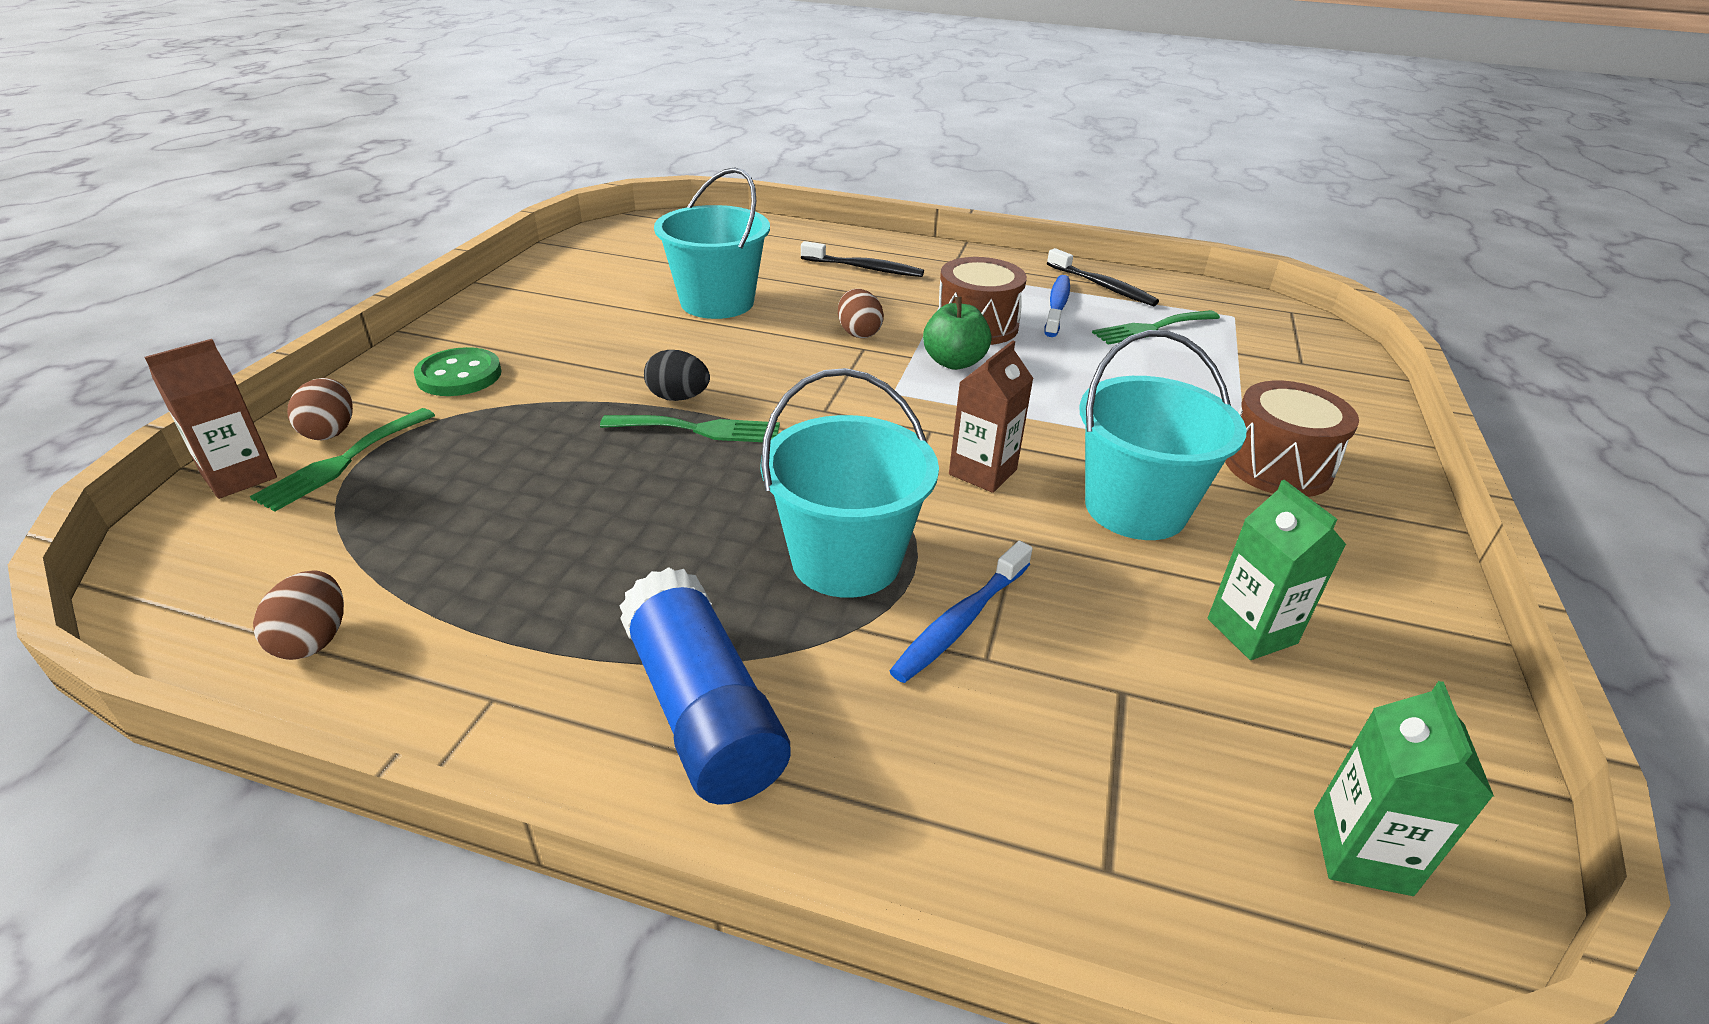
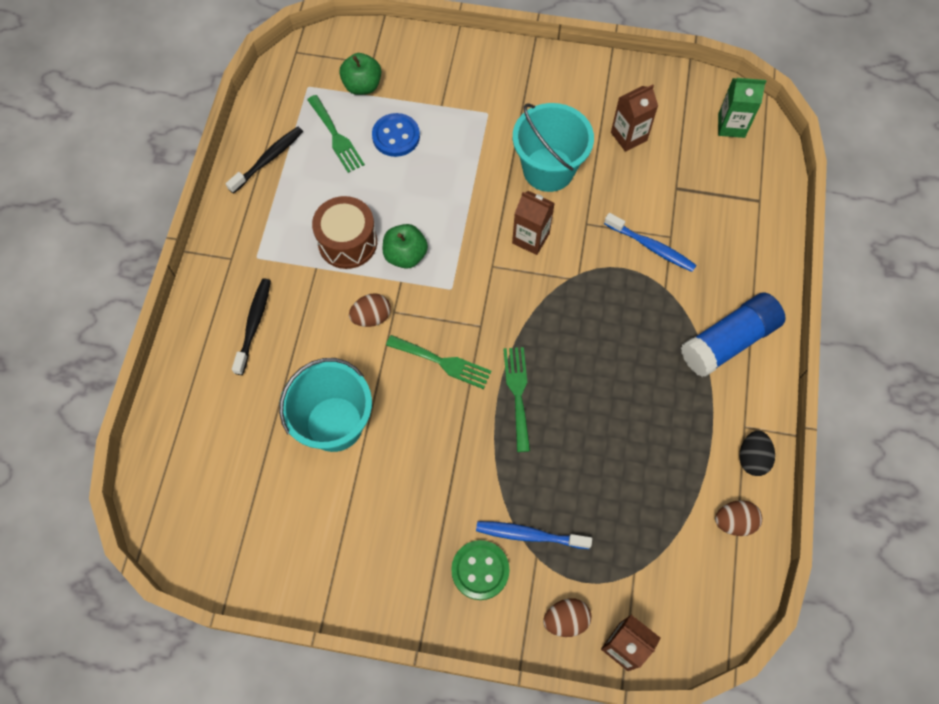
camera: 95 degrees left, 30 degrees up
(342, 462) = (596, 592): green fork -> green fork (443, 362)
(678, 397) = (482, 415): black egg -> black egg (752, 458)
(846, 560) = (620, 298): turquoise bucket -> none
(1057, 306) = (308, 191): blue toothbrush -> blue toothbrush (529, 535)
(1166, 370) = (396, 136): none -> blue button
(1251, 631) = (628, 136): green carton -> brown carton
(1252, 352) = (362, 86): none -> green apple
(1277, 466) = (495, 100): brown drum -> none

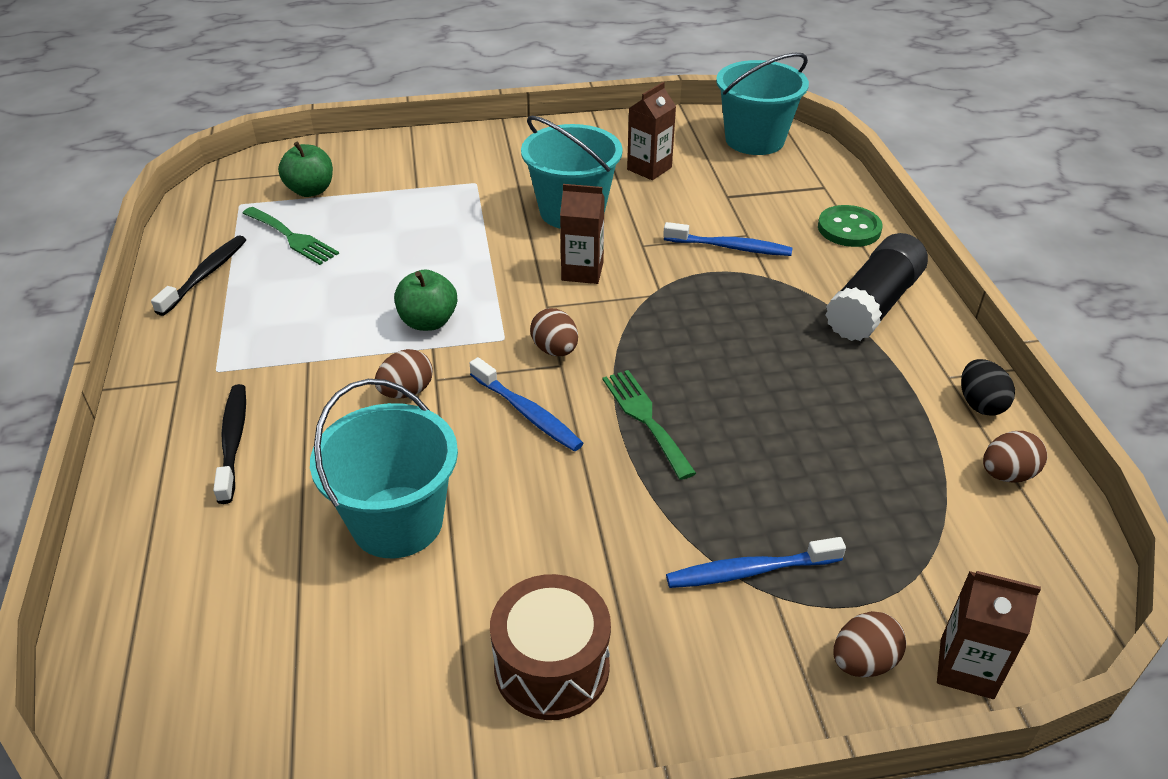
camera: 20 degrees left, 25 degrees down
(347, 242) = (343, 327): brown drum -> brown drum (552, 667)
(396, 136) = (370, 222): blue button -> none
(443, 362) = (527, 413): green fork -> blue toothbrush
(480, 570) = (701, 638): green button -> green button (849, 229)
(482, 311) = (555, 350): none -> brown egg
(728, 341) = (873, 305): blue glue stick -> black glue stick
(731, 126) = (754, 140): green carton -> turquoise bucket

